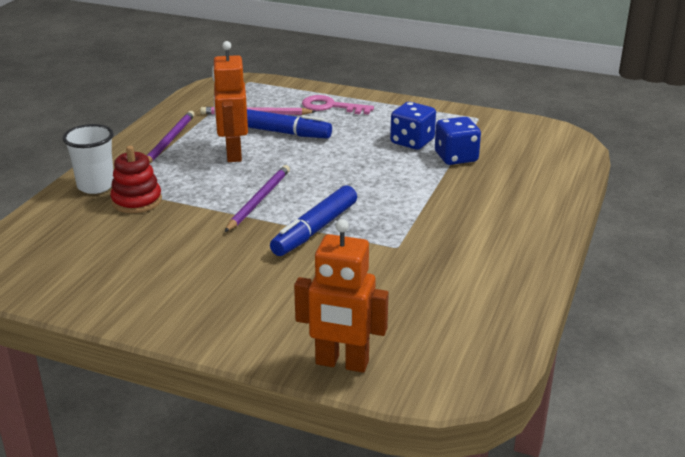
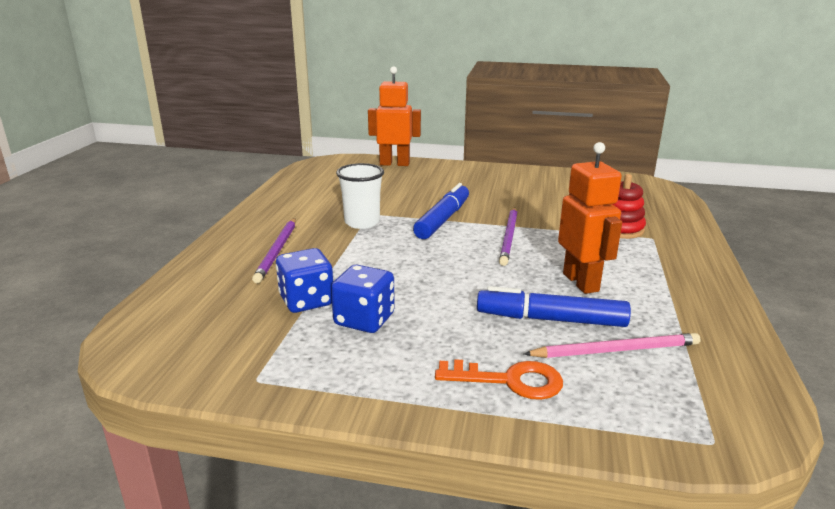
camera: 170 degrees right, 5 degrees down
(96, 186) = (676, 238): white cup -> white cup (362, 222)
(169, 140) = (678, 293): purple pencil -> purple pencil (277, 251)
(331, 106) = (509, 381): pink key -> orange key

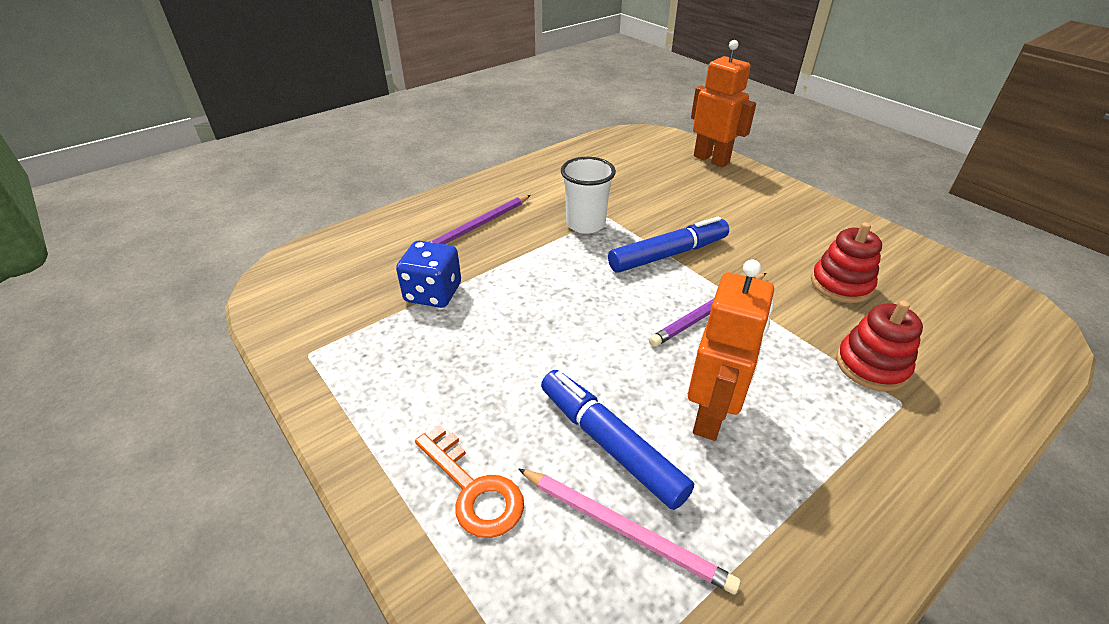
camera: 40 degrees right, 15 degrees up
(364, 320) = (448, 339): blue dice -> none
(556, 200) = (841, 284): none -> red stacking toy

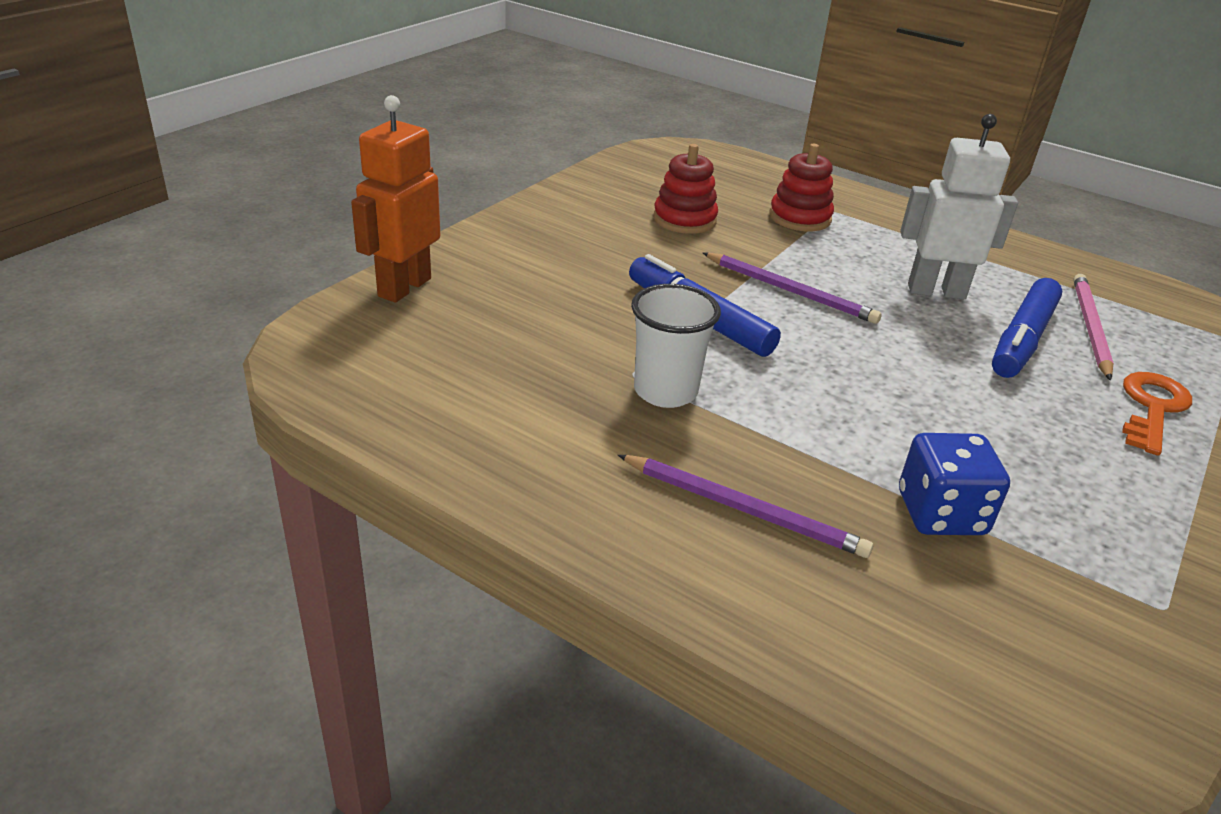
camera: 110 degrees left, 5 degrees down
(711, 416) = (936, 291): orange robot -> white robot

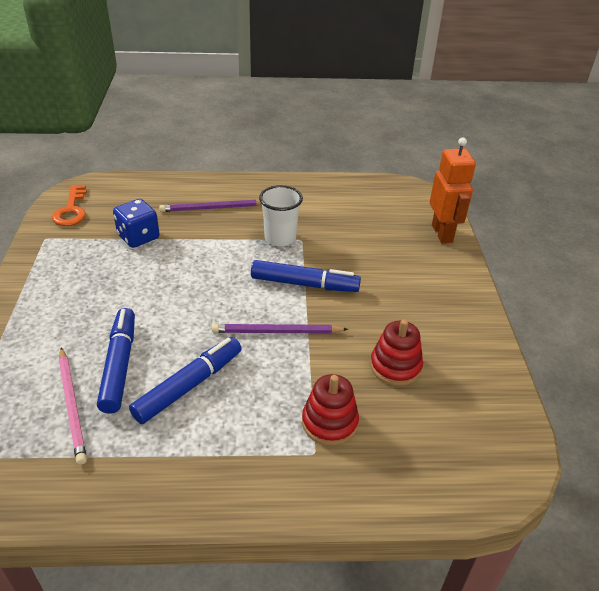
camera: 145 degrees right, 5 degrees up
(936, 291) = (189, 386): white robot -> blue marker
(1152, 408) = (35, 345): orange key -> orange key (71, 210)

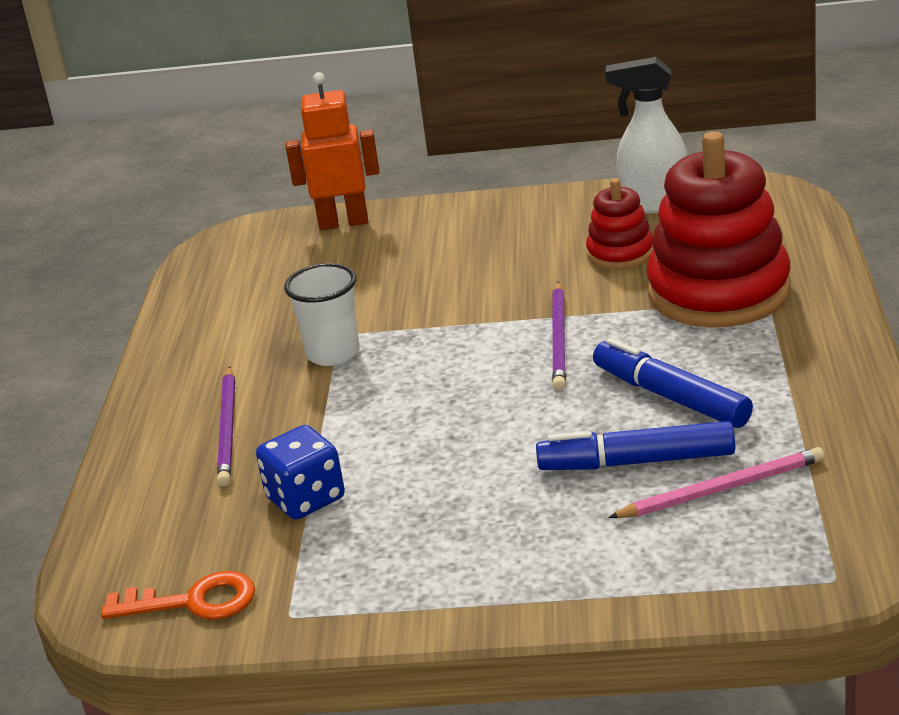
camera: 80 degrees left, 10 degrees down
(304, 284) = (454, 324): blue marker -> none
(329, 422) = (718, 292): red stacking toy -> red stacking toy, size x2.00
(478, 389) = (653, 204): none -> white spray bottle

